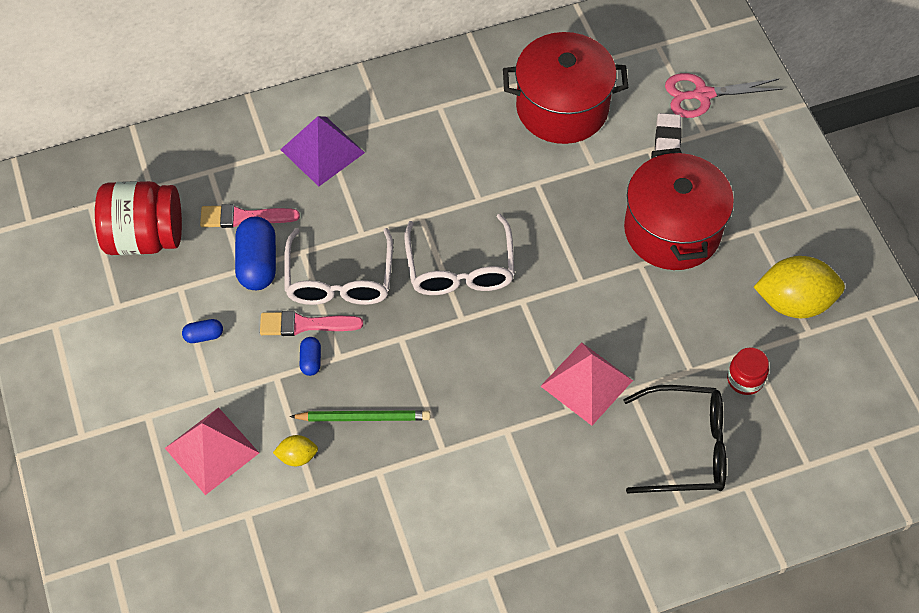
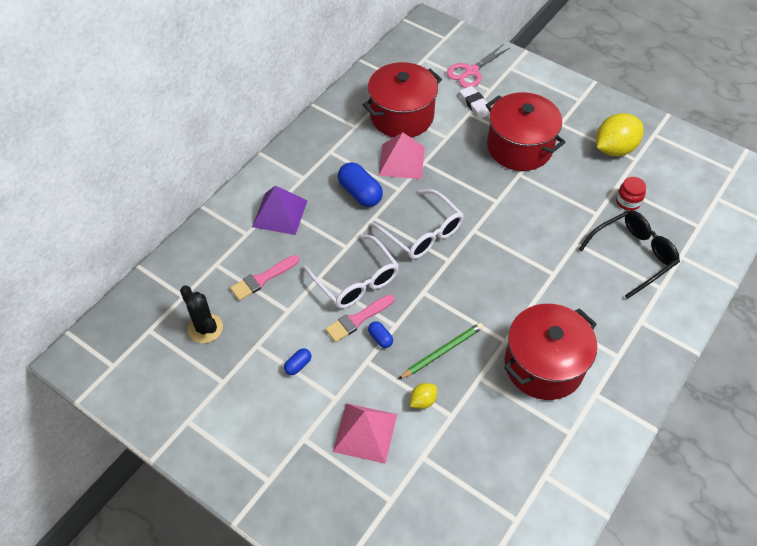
camera: 35 degrees left, 5 degrees down
(145, 237) = (205, 328): red jar -> black cactus
(257, 263) = (295, 301): blue capsule -> blue capsule (360, 193)
(460, 504) = (543, 365): none -> red pot
(586, 383) = (549, 253): pink pyramid -> pink pyramid (401, 161)

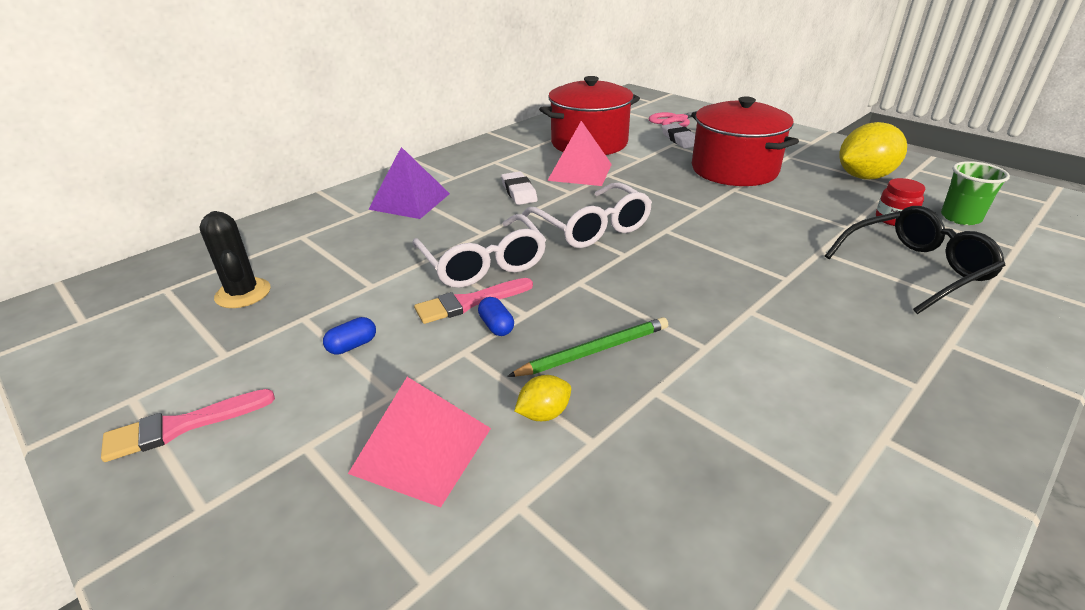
camera: 10 degrees right, 20 degrees down
(262, 279) = (354, 253): pink brush -> pink brush (182, 426)
(360, 193) = (519, 192): blue capsule -> white eraser
(543, 365) = (775, 385): red pot -> none
(671, 195) = (960, 217): none -> green cup

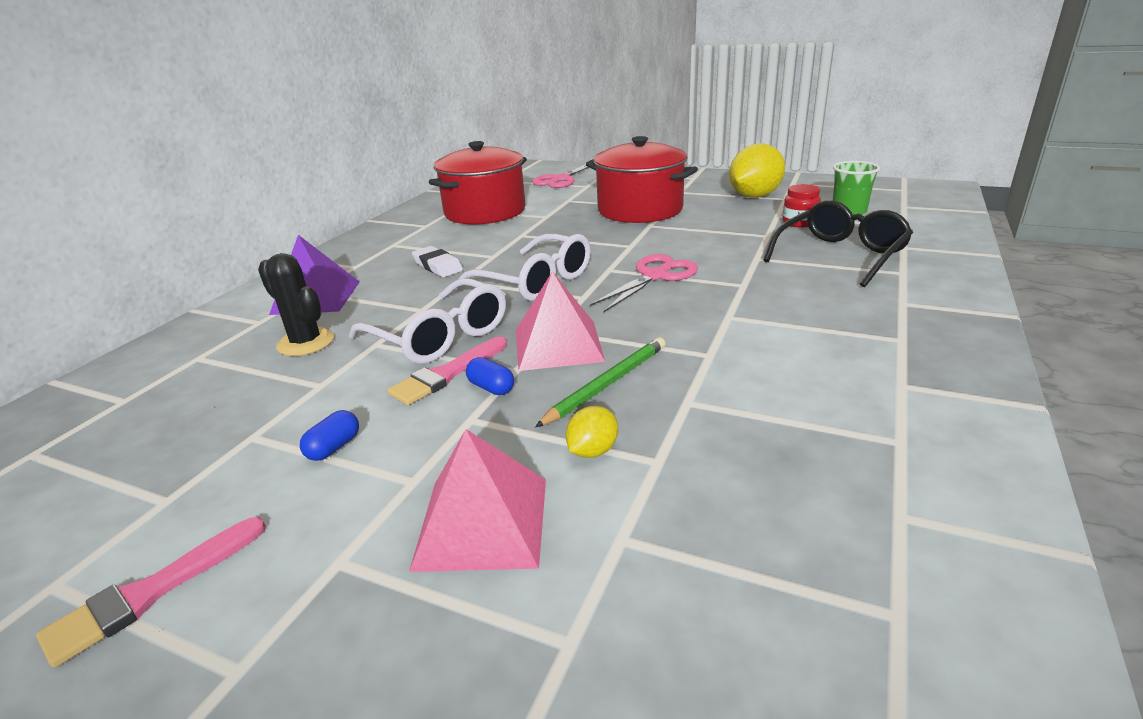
camera: 20 degrees left, 5 degrees down
(243, 293) = (152, 432): black cactus -> black cactus (306, 342)
(580, 172) = (491, 237): pink pyramid -> pink pyramid (558, 345)
(679, 139) = (573, 195): white eraser -> none
(705, 248) = (655, 276): none -> pink scissors

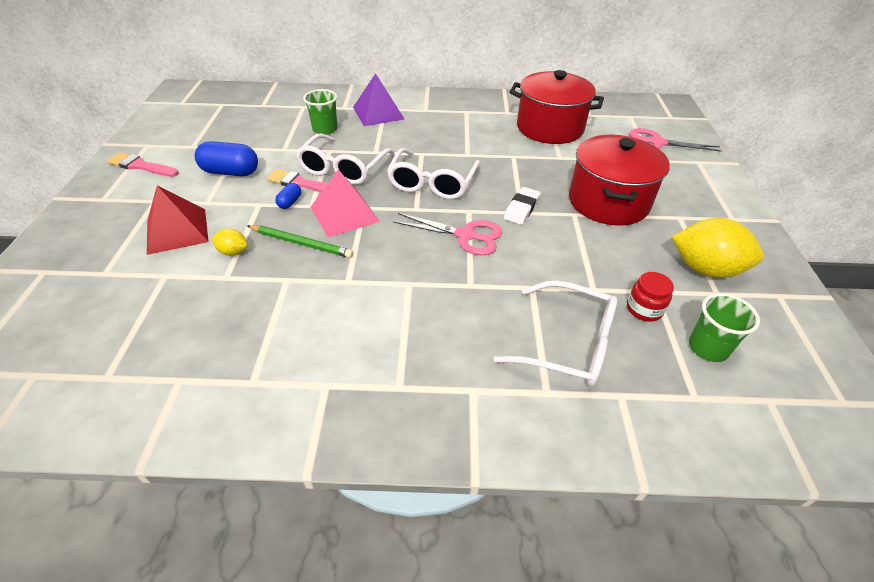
camera: 65 degrees right, 15 degrees up
(306, 342) = (325, 129): black cactus -> green cup
(334, 447) = (230, 172): blue capsule -> blue capsule, size x1.99
(437, 266) = (439, 138): white eraser -> white eraser (521, 209)
(482, 522) = (177, 231): pink pyramid -> red pyramid
(840, 255) = (568, 344): black glasses -> white glasses

